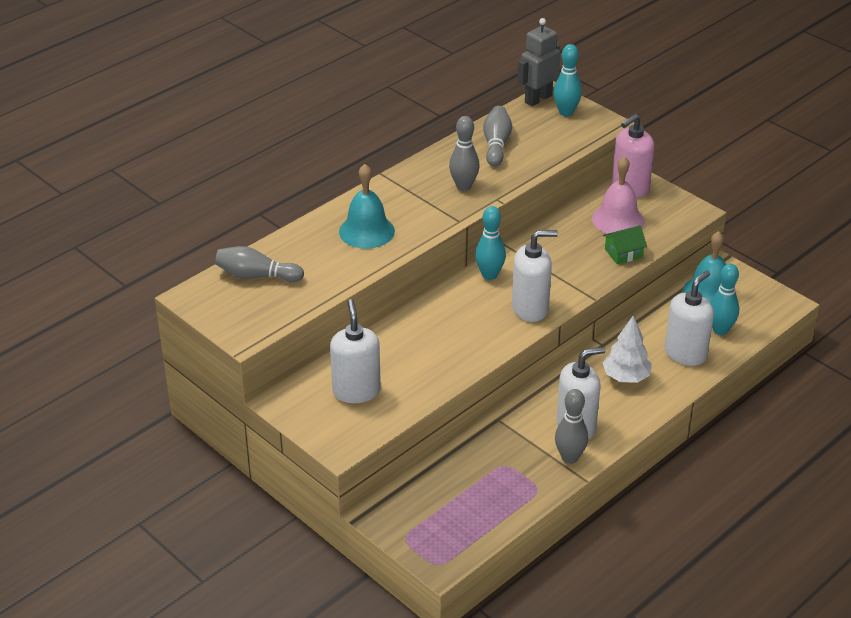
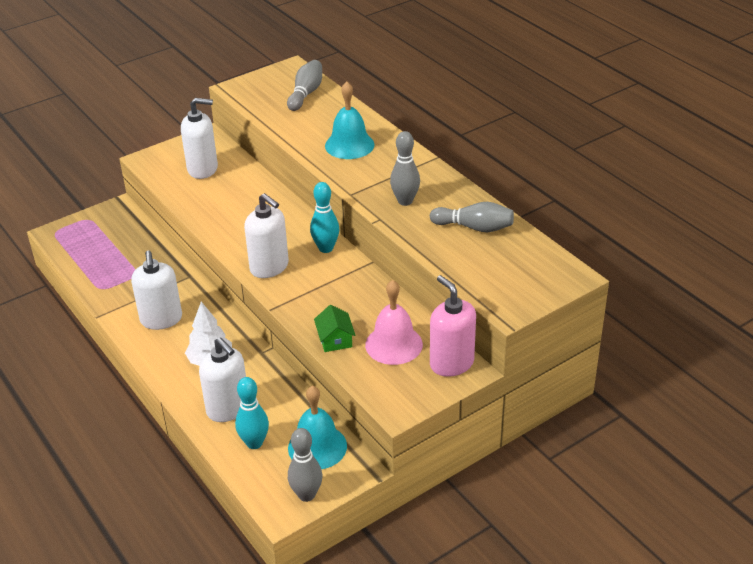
camera: 100 degrees right, 0 degrees up
(530, 308) = (269, 267): white soap dispenser -> white soap dispenser turned 45 degrees counterclockwise
(538, 99) = (563, 265): grey robot -> none
(566, 112) = (533, 282): turquoise bowling pin -> none
(569, 457) = (126, 310): grey bowling pin -> grey bowling pin (306, 495)

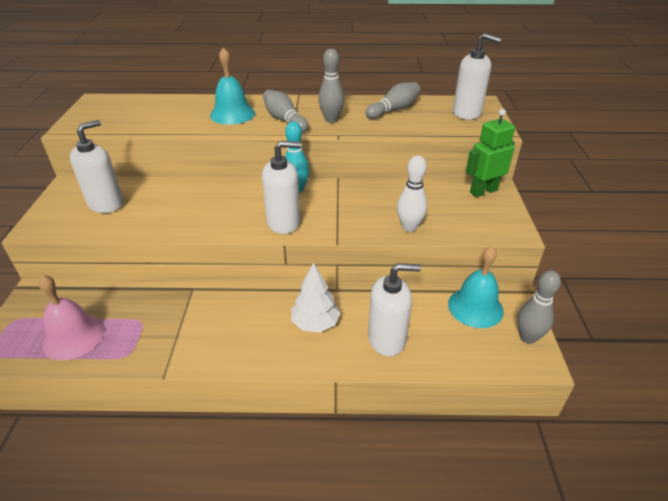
camera: 55 degrees left, 0 degrees up
(161, 319) = (225, 331): white soap dispenser -> white soap dispenser (467, 113)
(254, 443) = (443, 341): turquoise bowling pin -> none
(306, 94) = (139, 106): grey bowling pin -> grey bowling pin (284, 120)
(335, 339) = (409, 227): green house -> white bowling pin
(394, 344) = (441, 205): pink bell -> pink bell (74, 337)
(451, 363) = (483, 191): pink soap dispenser -> green robot

